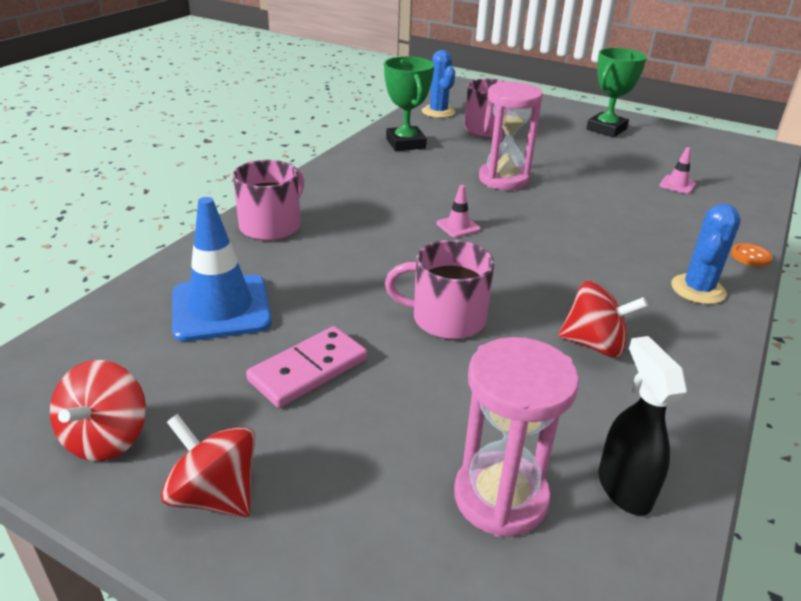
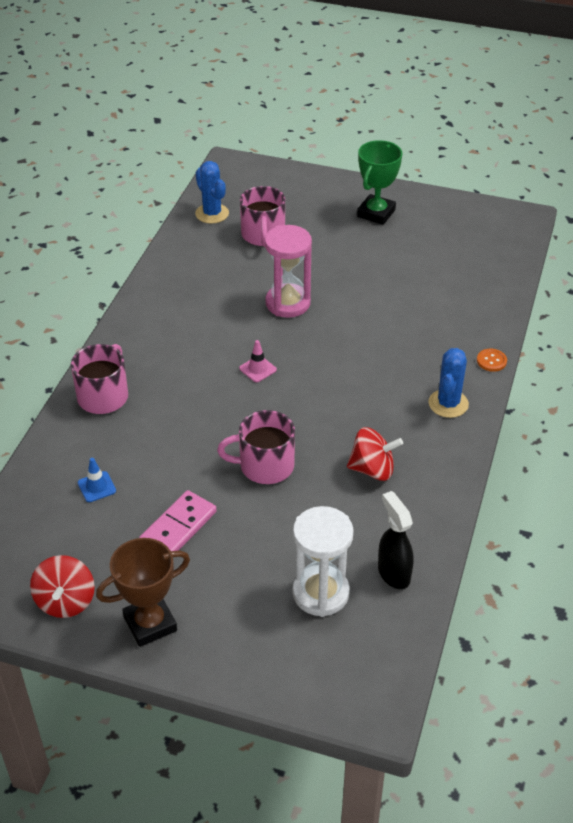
camera: 10 degrees left, 10 degrees up
(215, 495) = (150, 624): red spinning top -> brown trophy
(221, 308) = (96, 487): blue traffic cone -> blue traffic cone, size x0.45
(405, 143) = (191, 268): green trophy -> none
(500, 497) = (321, 593): pink hourglass -> white hourglass
(677, 185) = (438, 283): pink traffic cone -> none

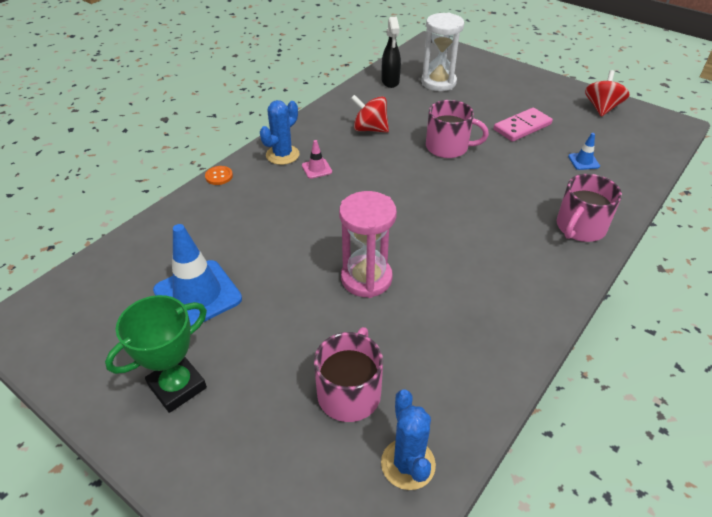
camera: 160 degrees left, 0 degrees up
(150, 624) = (546, 90): brown trophy -> none
(257, 369) = (426, 217): pink traffic cone -> pink traffic cone (316, 169)
(412, 261) = (197, 295): none -> blue traffic cone

